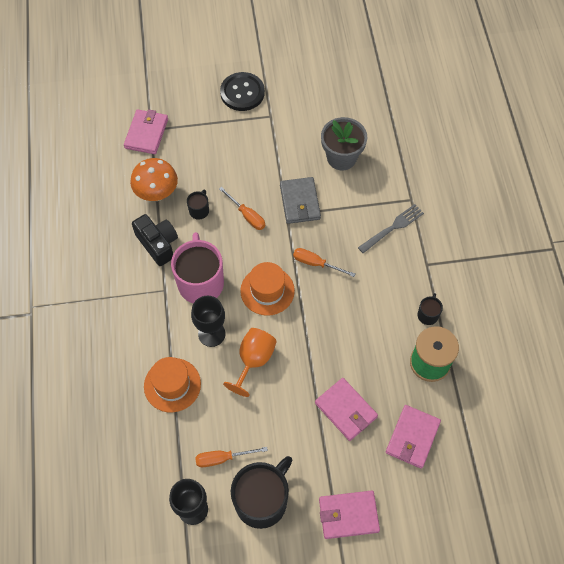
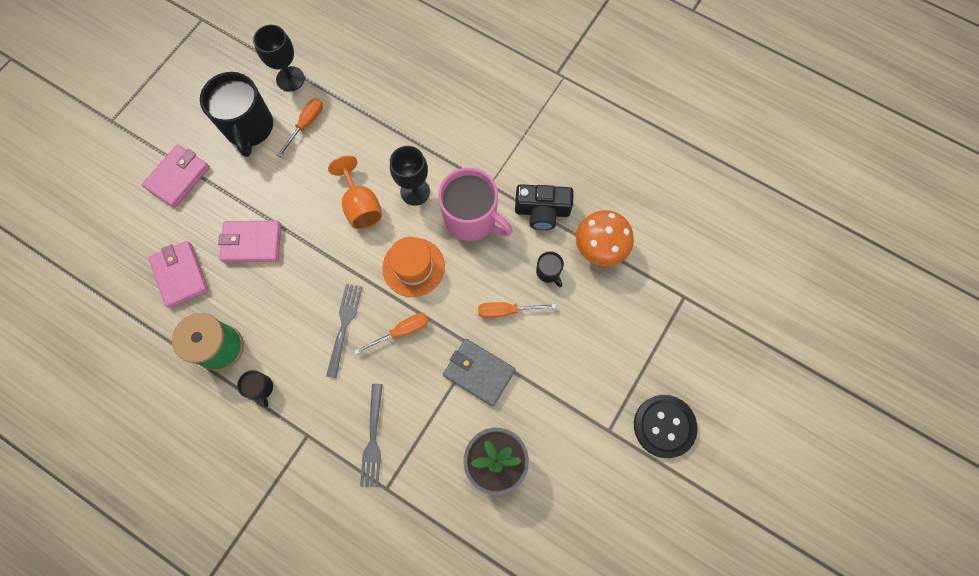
camera: 130 degrees right, 10 degrees up
(146, 133) = (682, 289): pink wallet -> none
(172, 385) = (398, 131): orange hat -> none
(344, 300) = (344, 326): none -> grey fork

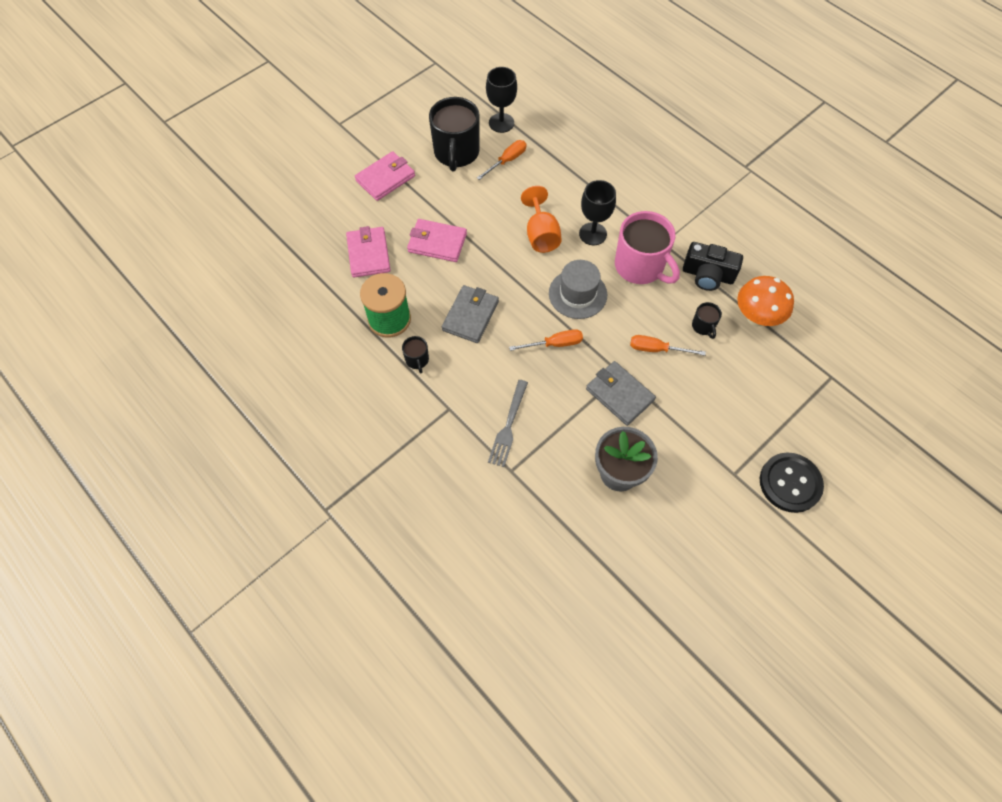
camera: 15 degrees right, 10 degrees down
(306, 321) = (470, 316): none -> grey wallet
(344, 326) = (503, 327): grey fork -> none
(413, 267) = (577, 294): orange hat -> grey hat

